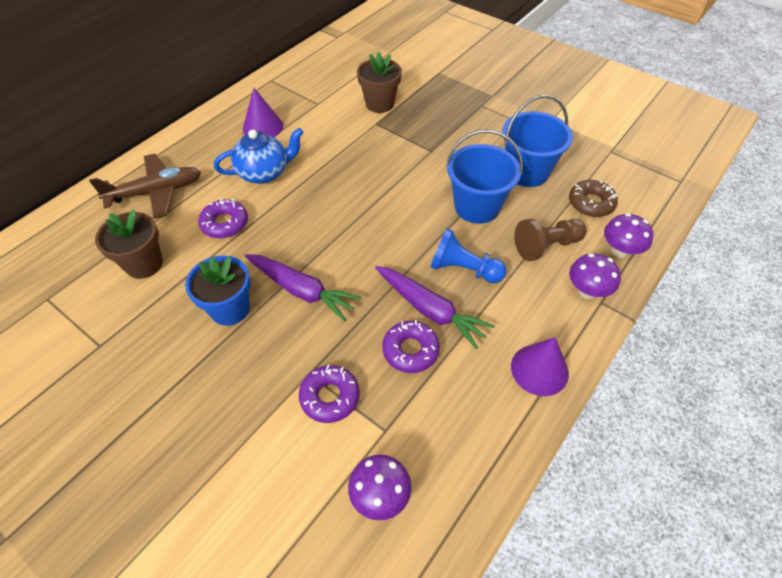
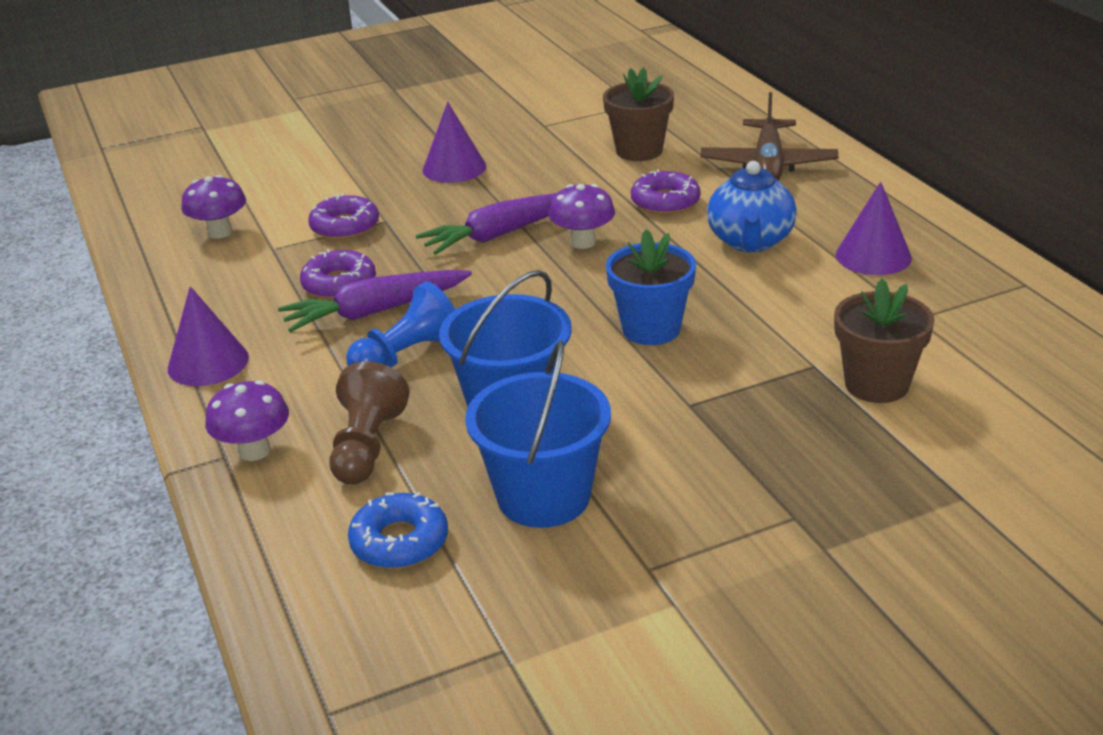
camera: 120 degrees right, 20 degrees down
(202, 372) = (454, 168): none -> purple cone
(230, 309) = (519, 190): blue flower pot -> blue flower pot (651, 329)
(591, 203) = (399, 541): brown donut -> blue donut
(620, 251) = (277, 522): purple mushroom -> purple mushroom (583, 242)

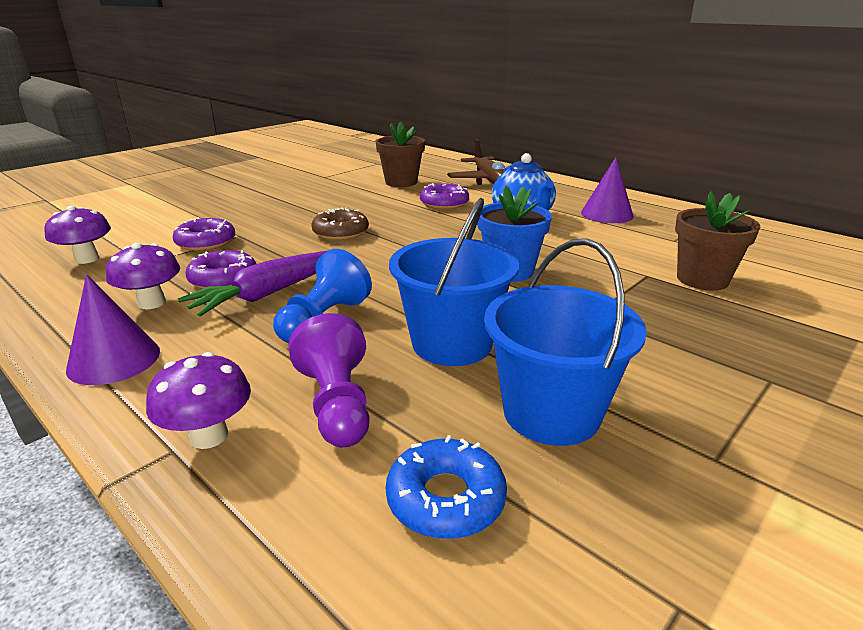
camera: 25 degrees left, 5 degrees down
(367, 447) = (337, 404): brown pawn -> purple pawn
(454, 168) = (275, 202): purple cone -> none
(500, 234) = (340, 232): purple carrot -> brown donut
(583, 242) = (407, 229): purple mushroom -> purple mushroom (152, 303)

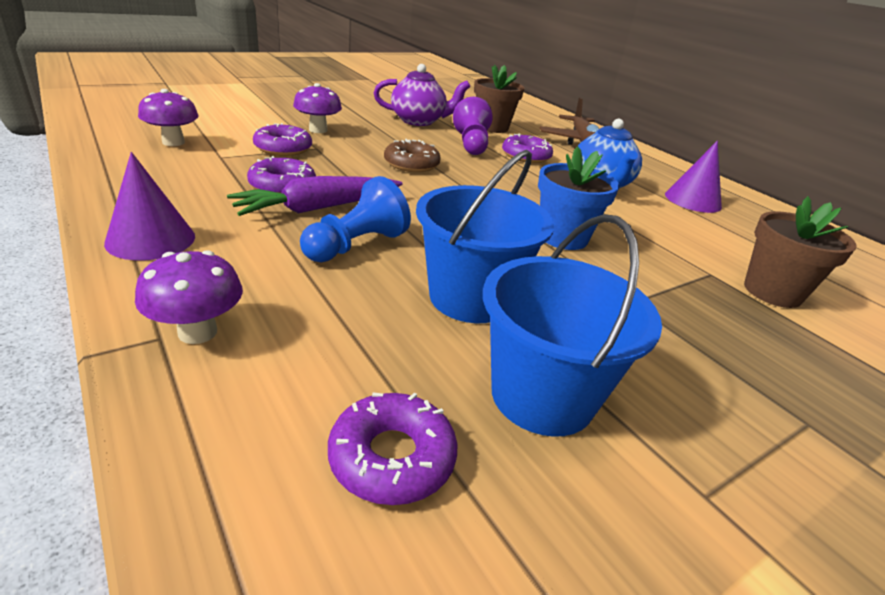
camera: 10 degrees right, 5 degrees up
(152, 303) = (208, 194): purple mushroom -> purple mushroom (318, 130)
(328, 189) = (418, 121): none -> purple teapot
(337, 404) = (330, 332): purple pawn -> purple pawn (471, 144)
(445, 499) = (392, 457): blue donut -> purple donut

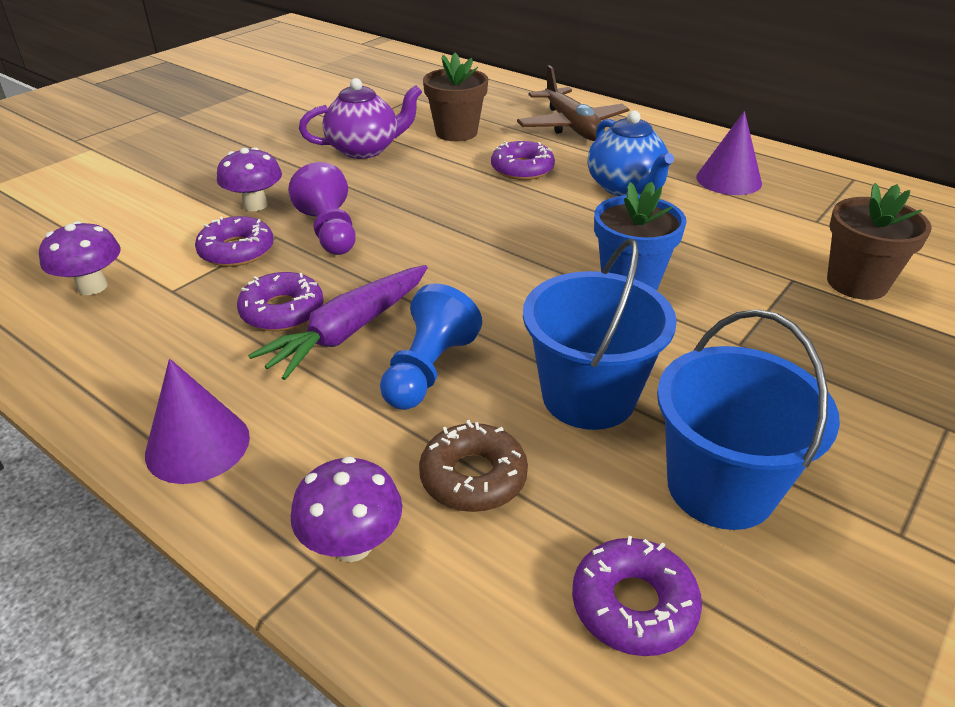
camera: 15 degrees left, 5 degrees up
(411, 164) = (404, 225): brown donut -> brown donut (473, 477)
(471, 144) = (450, 169): purple pawn -> purple pawn (329, 231)

